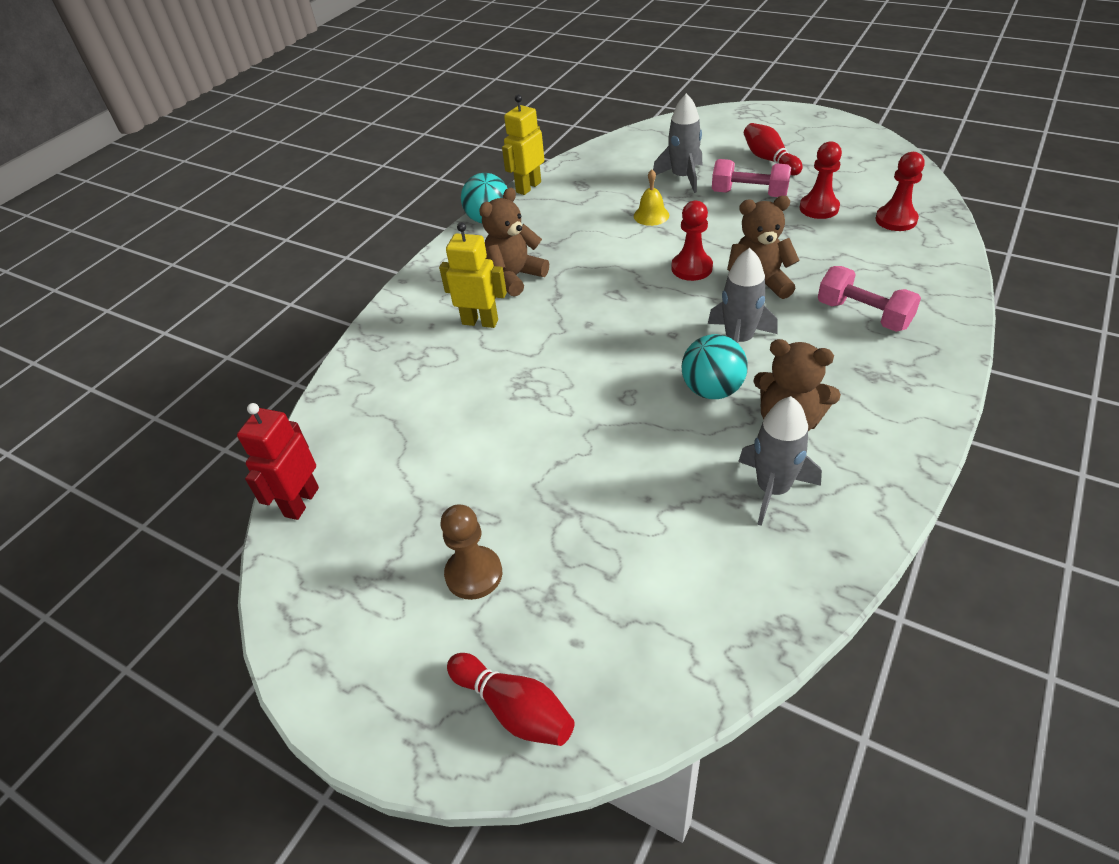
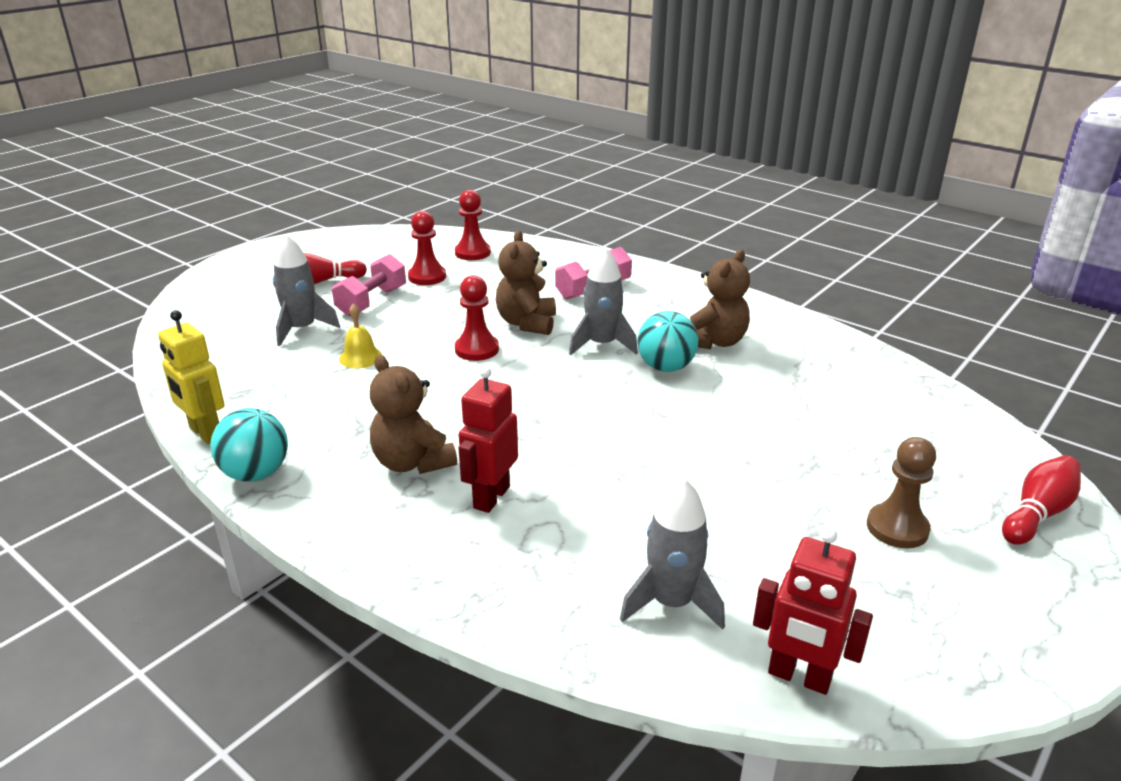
camera: 85 degrees left, 15 degrees down
(480, 322) = (491, 497): yellow robot -> red robot
(773, 489) = (789, 361): grey rocket -> grey rocket (671, 602)

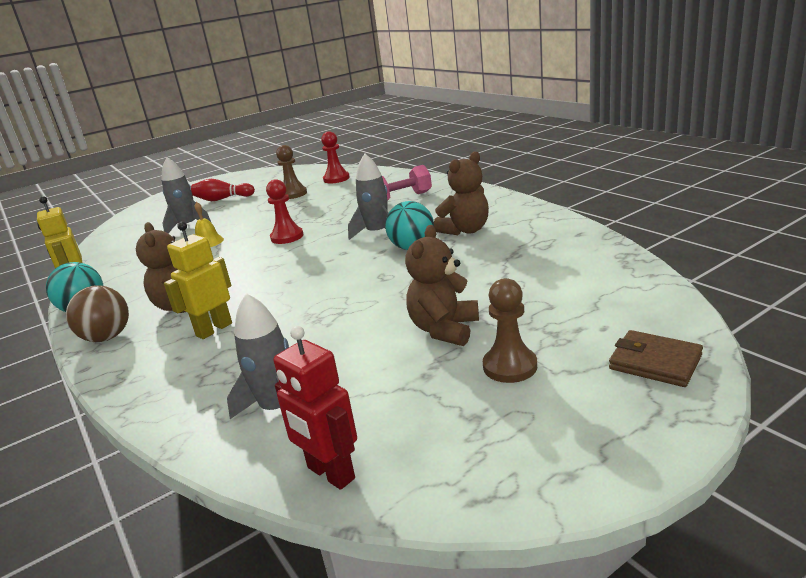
camera: 20 degrees right, 5 degrees down
(338, 517) = (107, 337): none -> brown ball
(372, 302) = (245, 209): pink dumbbell -> none
(427, 277) = (293, 194): red pawn -> brown pawn
(491, 497) = (214, 329): red robot -> yellow robot
(527, 323) = (335, 220): brown teddy bear -> brown teddy bear (444, 329)
(1037, 513) = (655, 362): red bowling pin -> brown wallet

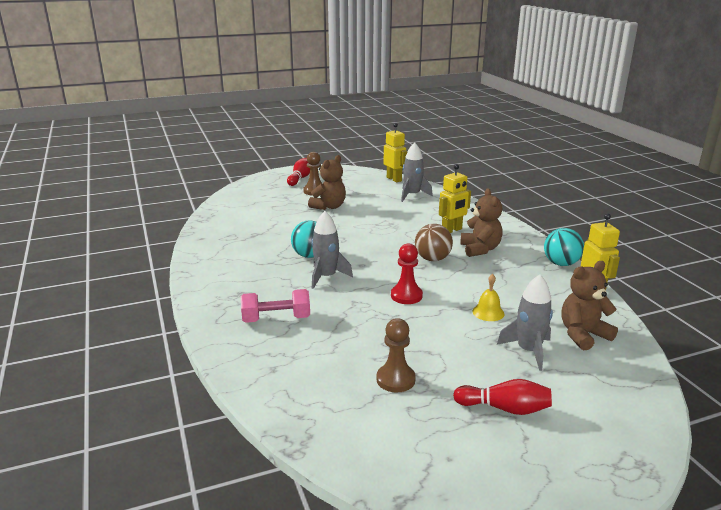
camera: 170 degrees left, 0 degrees up
(107, 337) = (521, 239): brown ball -> brown ball (432, 259)
(330, 473) = (394, 179): red robot -> yellow robot
(336, 179) = (327, 401): red pawn -> none
(465, 230) = (262, 260): brown teddy bear -> brown teddy bear (583, 335)
(592, 408) = (300, 178): none -> red bowling pin
(655, 362) = (263, 183): brown wallet -> none

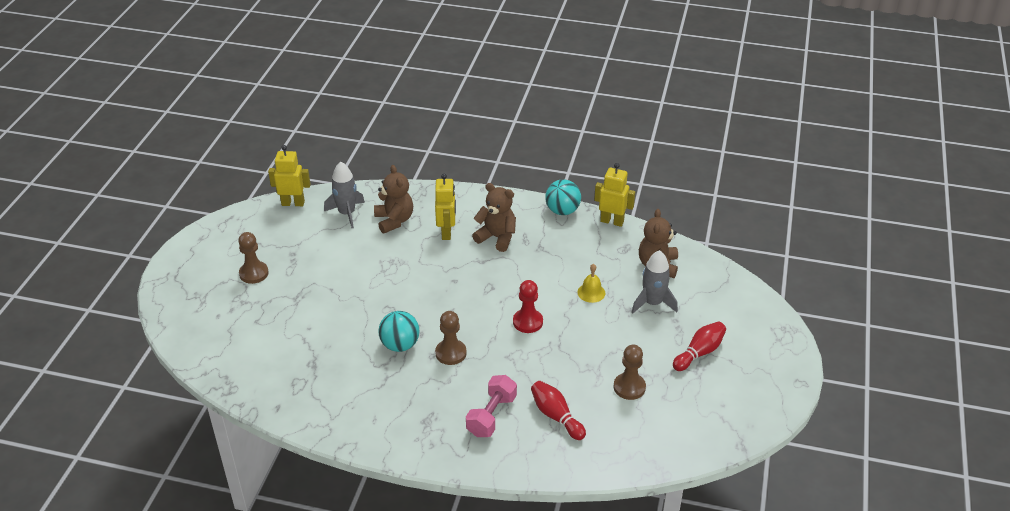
camera: 55 degrees left, 15 degrees up
(300, 178) = (204, 267): red bowling pin -> red bowling pin (556, 416)
(326, 277) = (451, 353): grey rocket -> brown pawn
(329, 207) = (306, 282): brown teddy bear -> brown teddy bear (394, 220)
(432, 259) = (485, 274): brown ball -> none

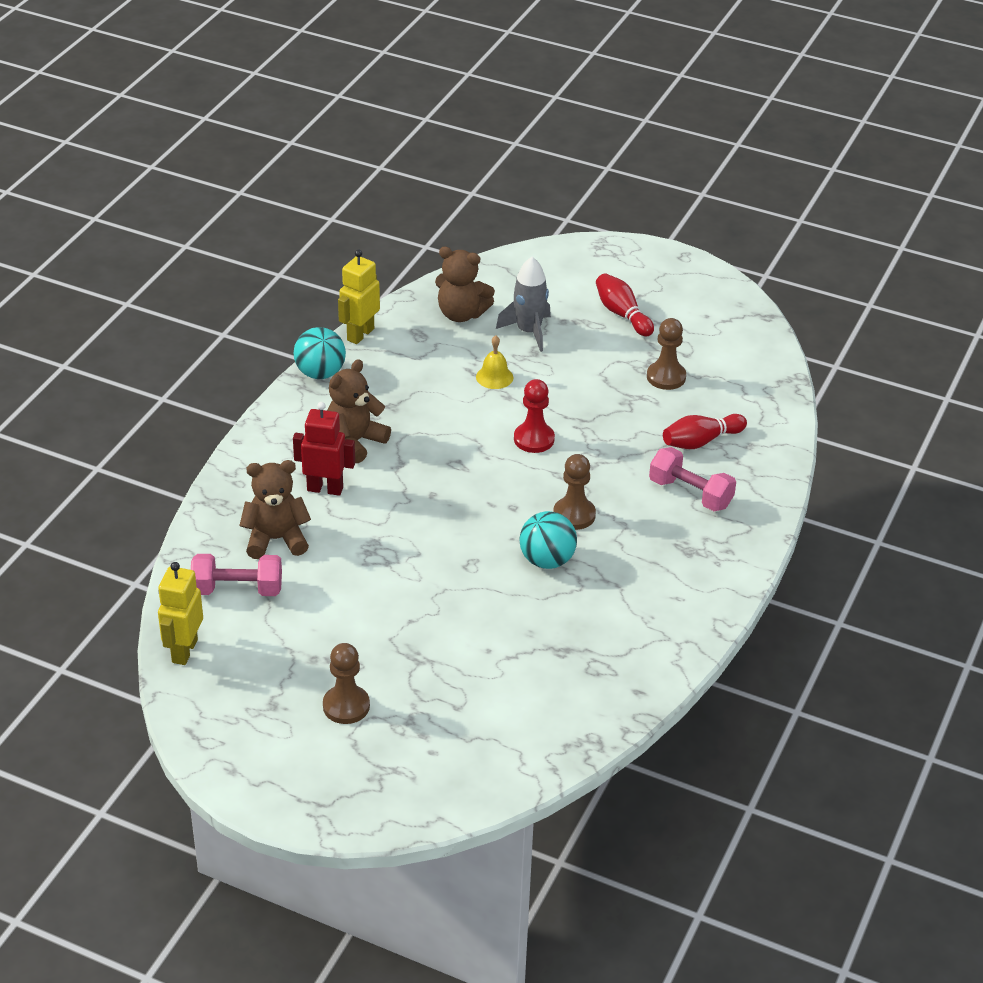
camera: 80 degrees left, 0 degrees up
(347, 213) = (237, 590): grey rocket -> pink dumbbell
(446, 232) = (325, 489): yellow robot -> red robot

